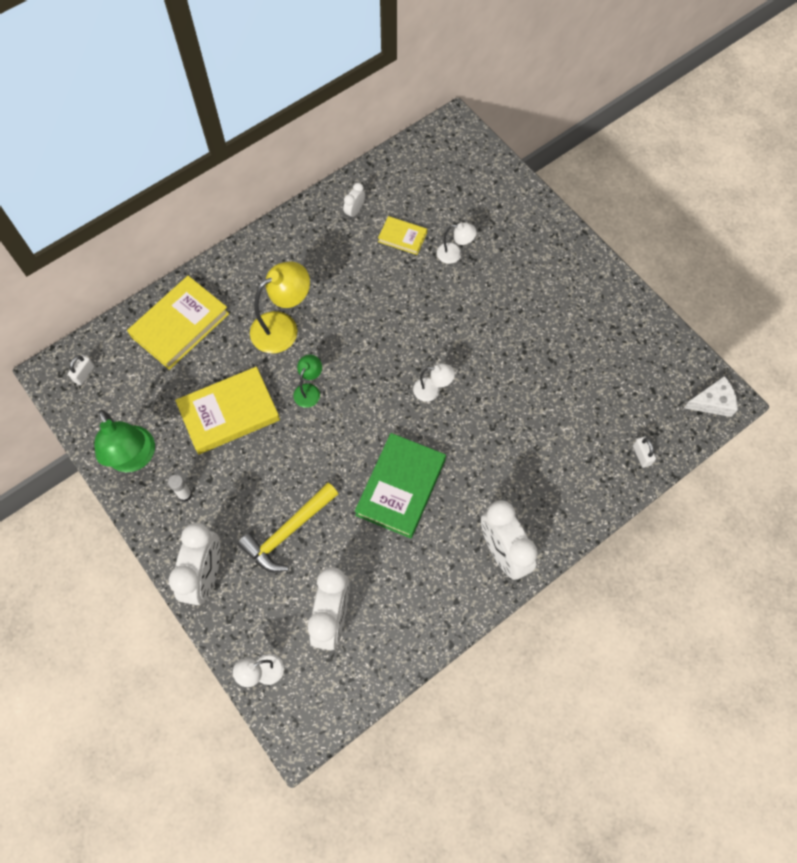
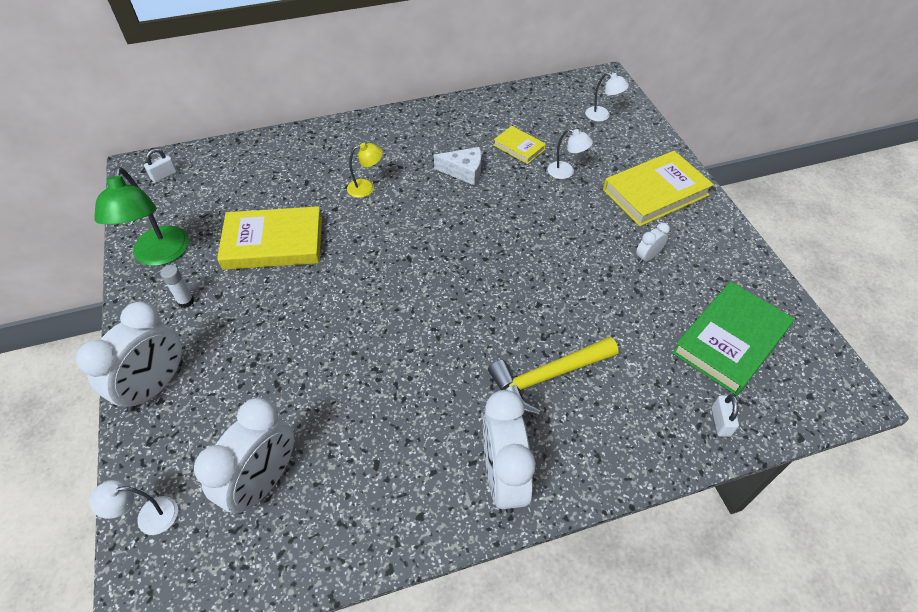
camera: 20 degrees right, 15 degrees down
(180, 325) = (272, 161): yellow book -> yellow book (655, 192)
(283, 327) = (366, 187): yellow lamp -> yellow lamp, size x0.54
(288, 532) = (267, 371): yellow hammer -> yellow hammer (548, 376)
(309, 390) = (363, 246): green lamp -> none
(355, 211) = (482, 118): white clock -> white clock (647, 257)
(401, 487) = (413, 365): green book -> green book (730, 341)
(432, 390) = (491, 282): white lamp -> white lamp (602, 116)
(712, 402) = (830, 390): white cheese -> white cheese (464, 171)

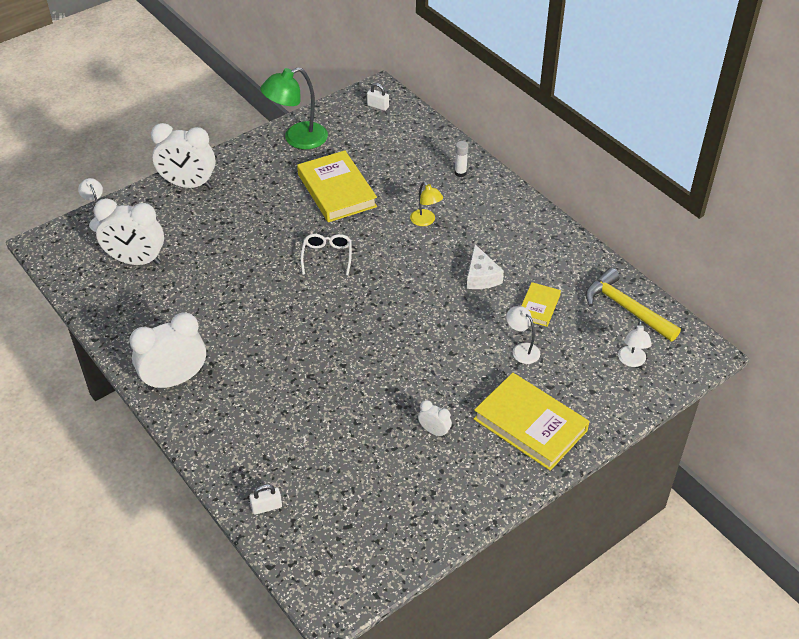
camera: 70 degrees right, 5 degrees down
(186, 301) = (261, 169): white glue stick -> white glue stick (460, 173)
(372, 277) = (327, 256): none -> white glasses
(548, 376) = (271, 386): yellow hammer -> yellow hammer (626, 308)
(566, 172) = (522, 349): white lamp -> white lamp turned 135 degrees clockwise
(730, 341) = (357, 506): green book -> none

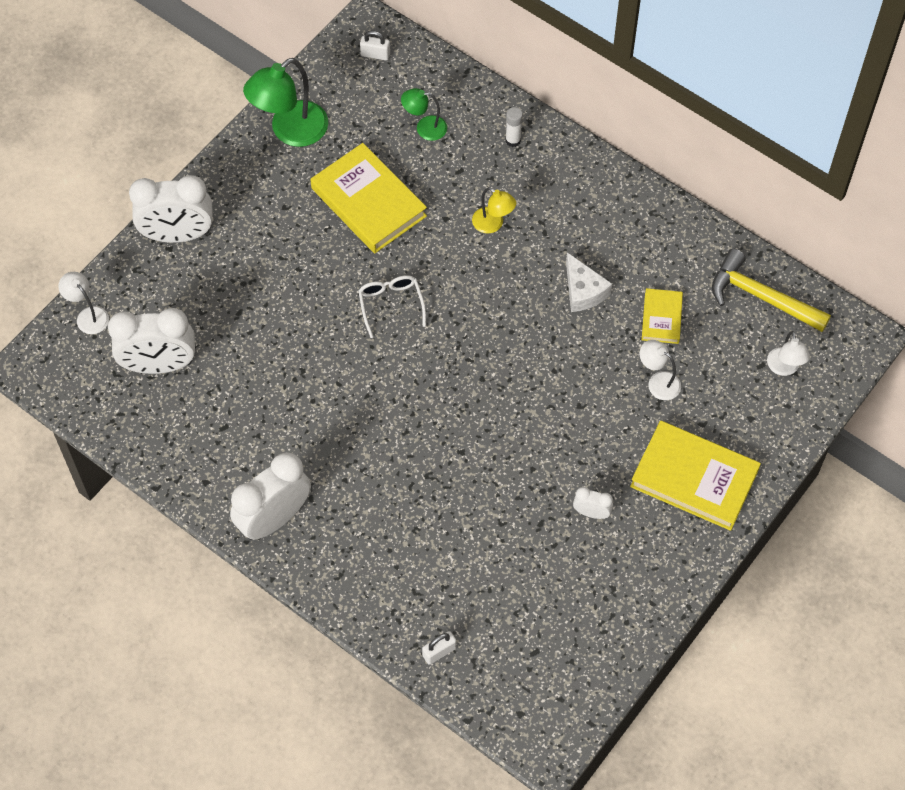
camera: 15 degrees left, 15 degrees up
(397, 154) = (424, 128): none -> green lamp

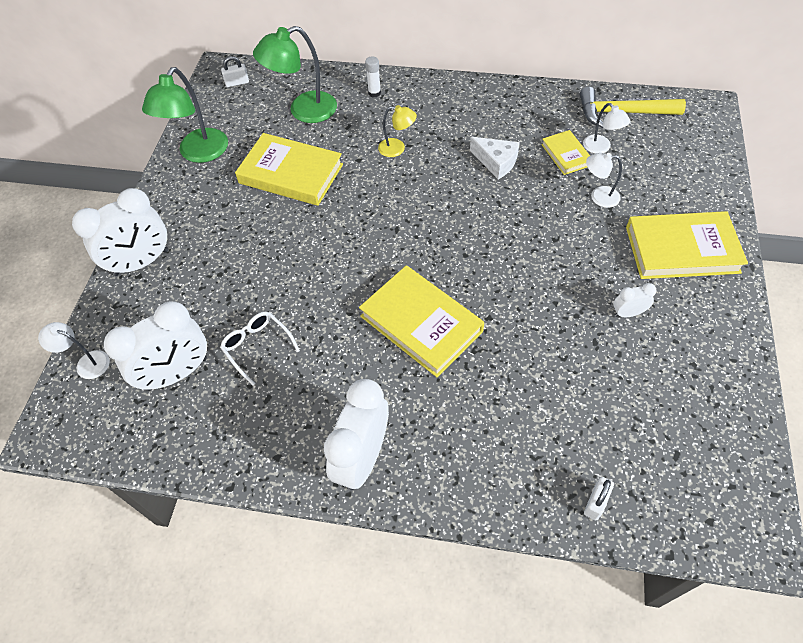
camera: 25 degrees left, 5 degrees down
(391, 304) = (355, 235): white glasses -> white glasses (257, 347)
(396, 426) = (421, 323): none -> yellow book
(424, 128) = (303, 111): green lamp -> green lamp, size x1.84
(784, 368) = (677, 148): white lamp -> white lamp (601, 148)

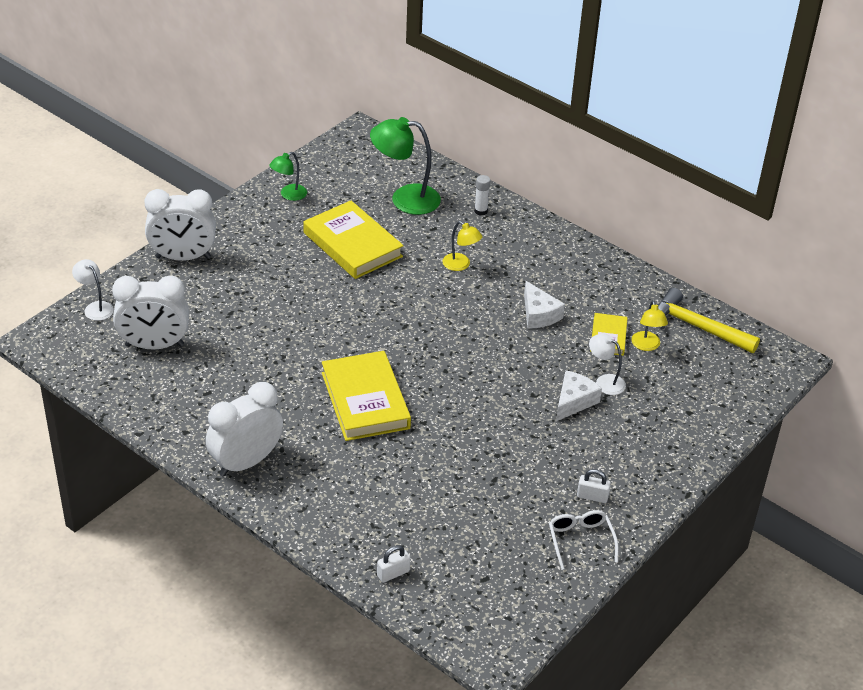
camera: 25 degrees right, 15 degrees down
(199, 153) = (289, 195): green lamp -> green lamp, size x0.54
(237, 82) = (366, 150): white padlock -> white padlock (592, 496)
(257, 347) = (226, 356): white glasses -> white glasses (580, 540)
(591, 228) = (574, 401): none -> white cheese
(601, 148) = (646, 346): white lamp -> yellow lamp
(628, 313) = (542, 474): white clock -> none
(681, 249) = (637, 453): yellow book -> none

